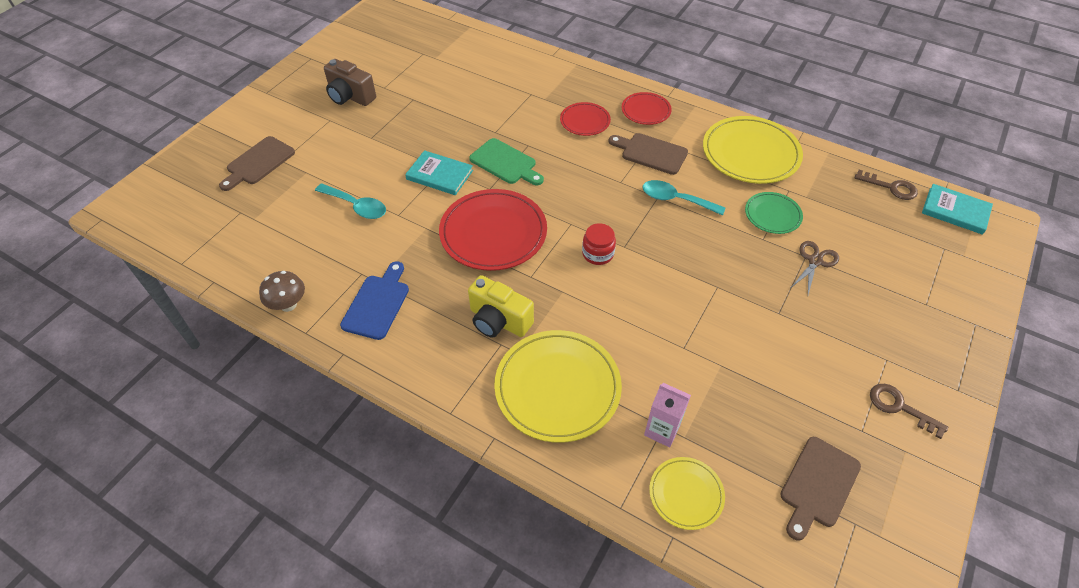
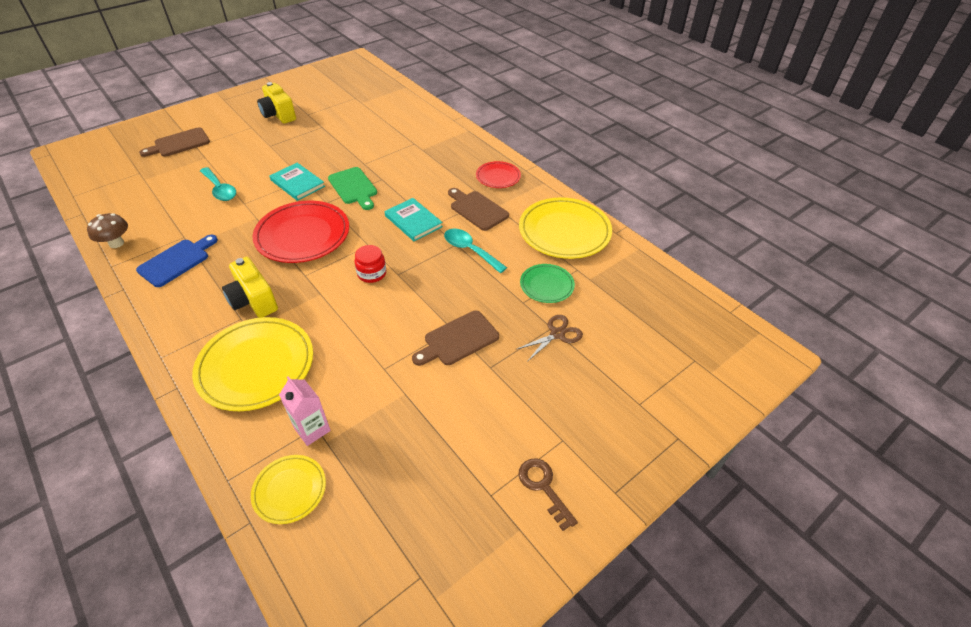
camera: 20 degrees right, 5 degrees down
(350, 96) = (278, 115): brown camera -> yellow camera
(585, 121) = (441, 173): red plate -> none
(818, 485) = (412, 528): brown cutting board -> brown cutting board (458, 340)
(891, 187) = (678, 293): brown key -> none
(955, 211) = (730, 331): turquoise book -> turquoise book (413, 221)

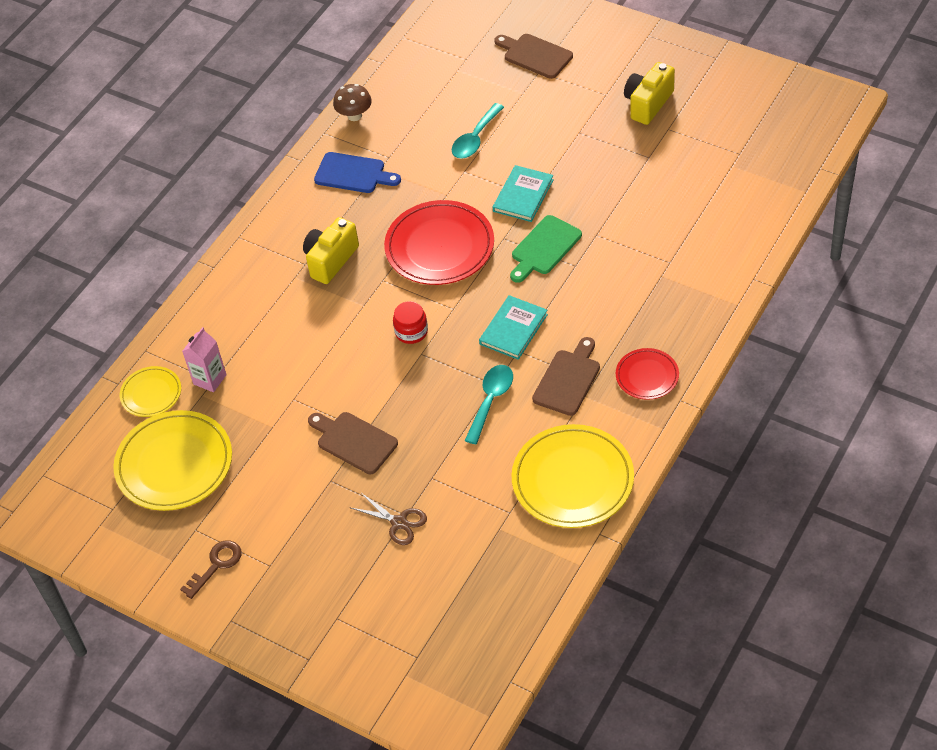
camera: 75 degrees right, 5 degrees up
(256, 366) = (257, 306): yellow plate -> yellow plate (174, 464)
(546, 285) = (468, 491): green plate -> none

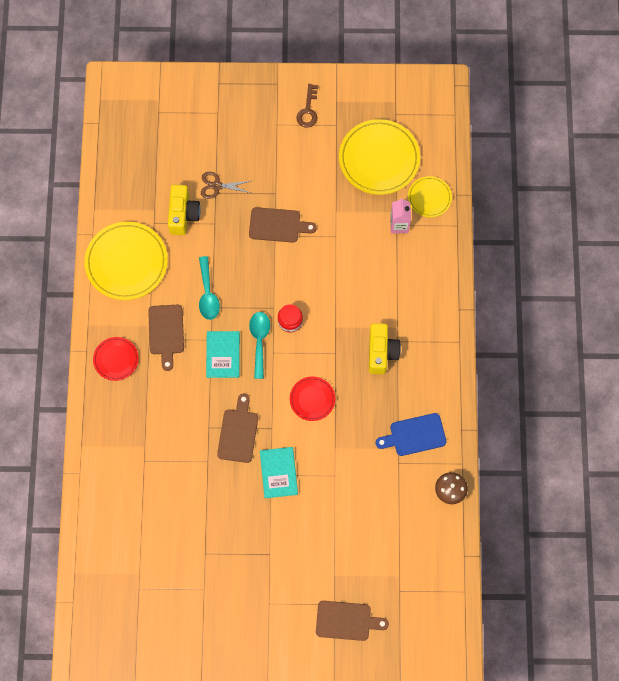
camera: 145 degrees right, 20 degrees up
(439, 247) = (312, 399): red plate -> red plate, size x0.54
(475, 138) = (344, 511): turquoise spoon -> turquoise spoon (259, 341)
(544, 248) = (238, 432): green cutting board -> brown cutting board
(648, 103) = (231, 609): yellow camera -> yellow camera (183, 215)

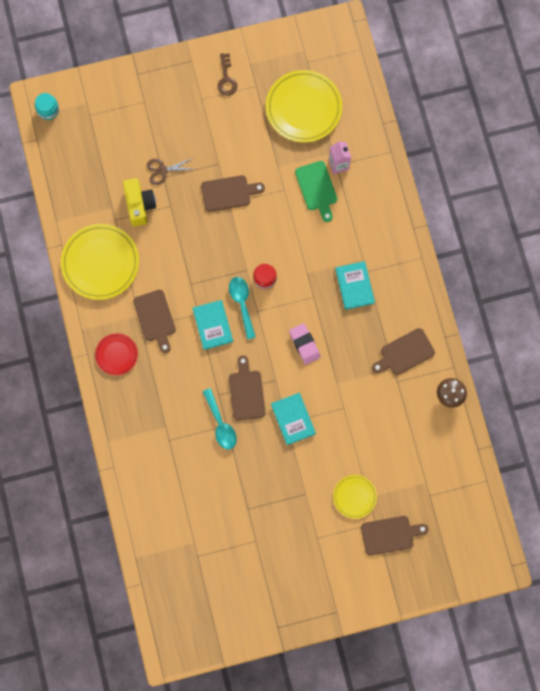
camera: 15 degrees left, 5 degrees up
(118, 97) = (48, 110): none -> turquoise jar
(208, 294) = (183, 272): turquoise spoon -> turquoise spoon (220, 424)
(312, 399) = (304, 344): red plate -> pink eraser
(370, 243) = (317, 188): none -> green cutting board
(381, 352) = (354, 286): yellow camera -> turquoise book
(414, 435) = (405, 353): blue cutting board -> brown cutting board
(429, 198) = (359, 132): yellow plate -> yellow plate (354, 496)

